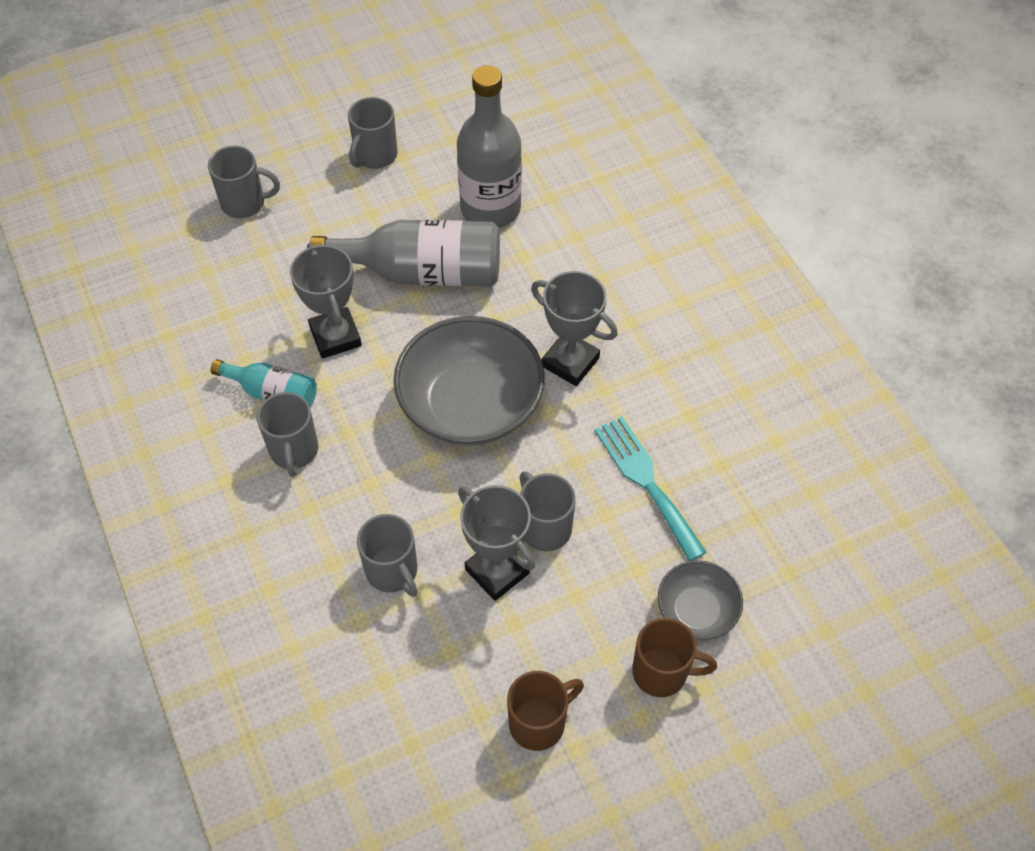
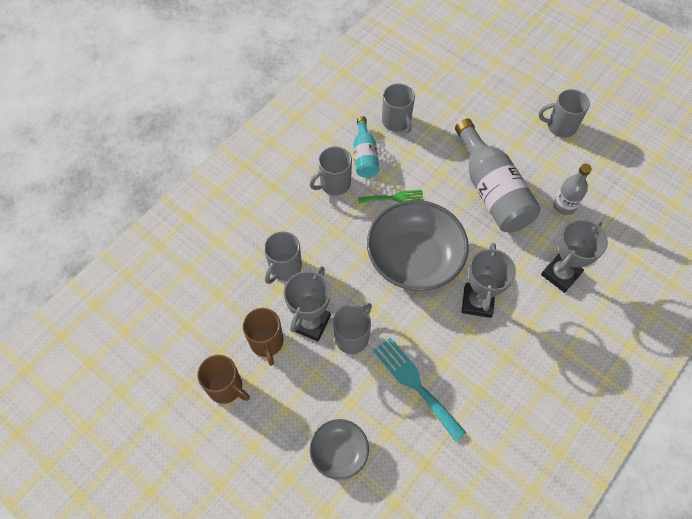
camera: 65 degrees right, 5 degrees up
(245, 203) = (481, 81): grey mug -> grey mug (396, 122)
(335, 336) = (419, 168): grey trophy -> grey trophy (560, 274)
(363, 387) = (394, 198): none -> green fork
(490, 209) = (564, 206): grey bottle -> grey bottle, size x0.54
(646, 481) = (415, 384): turquoise fork -> turquoise fork turned 75 degrees counterclockwise
(662, 672) = (287, 447): brown mug -> brown mug (267, 342)

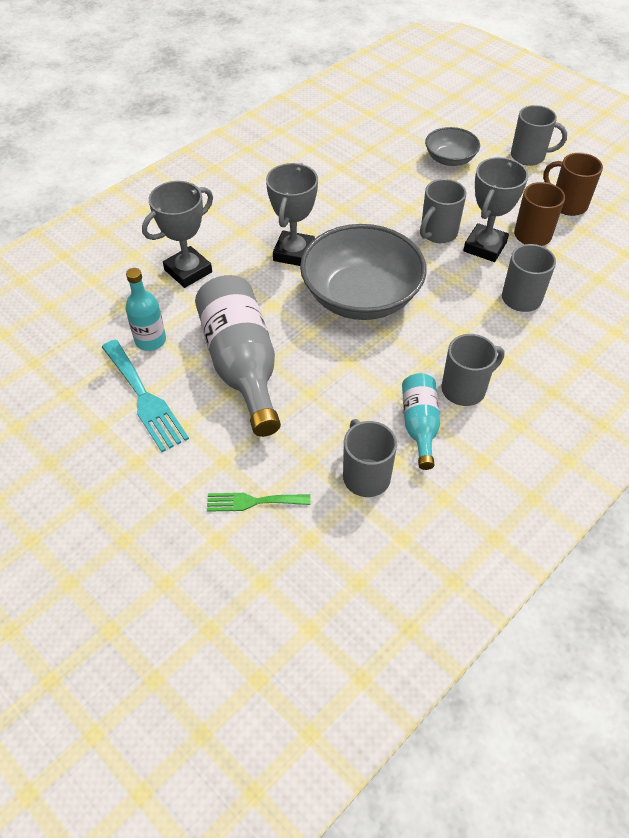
camera: 175 degrees left, 10 degrees down
(394, 198) = (380, 365): green fork -> green fork (253, 501)
(415, 384) = (373, 196): turquoise fork -> turquoise fork (144, 398)
(560, 126) = (105, 449): grey mug -> grey mug (529, 156)
(564, 206) = (150, 340): grey bottle -> turquoise bottle

